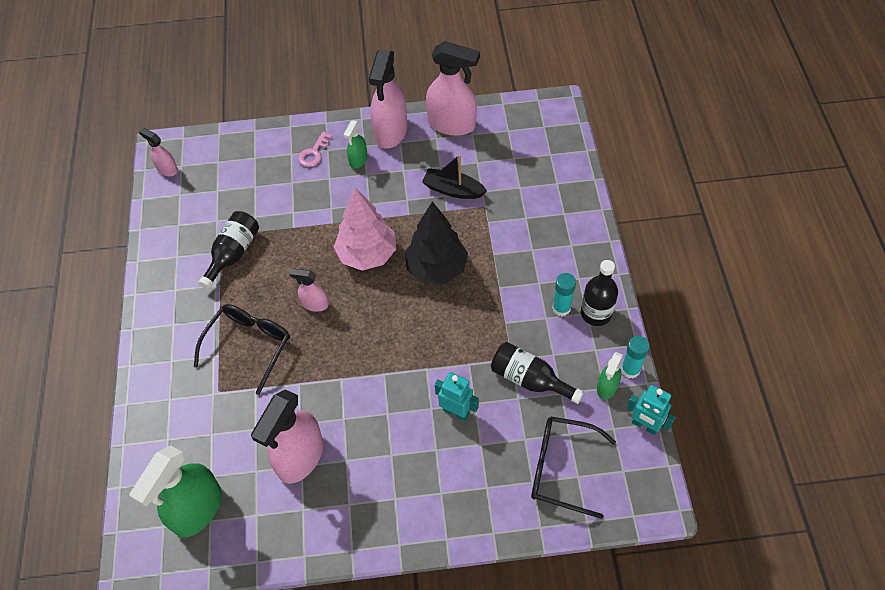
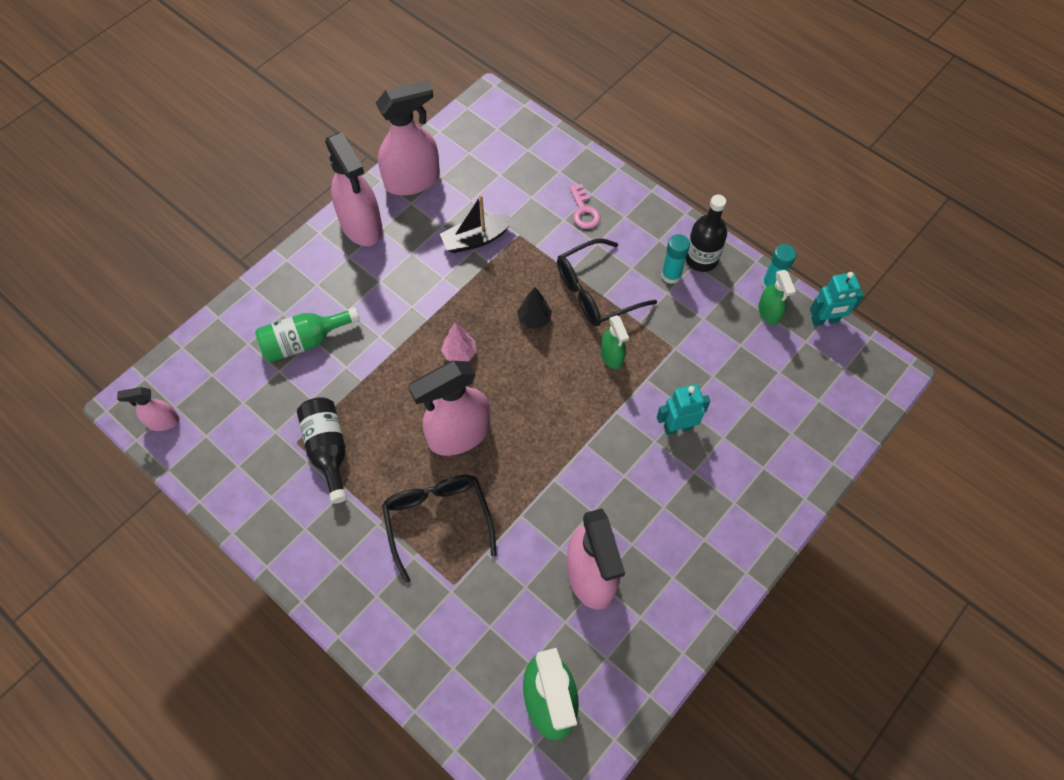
camera: 45 degrees left, 5 degrees up
(286, 179) = (304, 341): none -> green bottle
(314, 153) = (306, 297): pink key -> pink key (584, 211)
(314, 304) = (458, 434): pink spray bottle -> pink spray bottle, size x1.97
(358, 160) = (357, 273): green spray bottle -> green spray bottle (612, 356)
(367, 254) = (460, 353): pink tree -> pink tree, size x0.48
(436, 268) = (534, 319): black tree -> black tree, size x0.48
(529, 379) = (706, 353): black bottle -> none
(561, 468) = (801, 404): black glasses -> black glasses (595, 292)

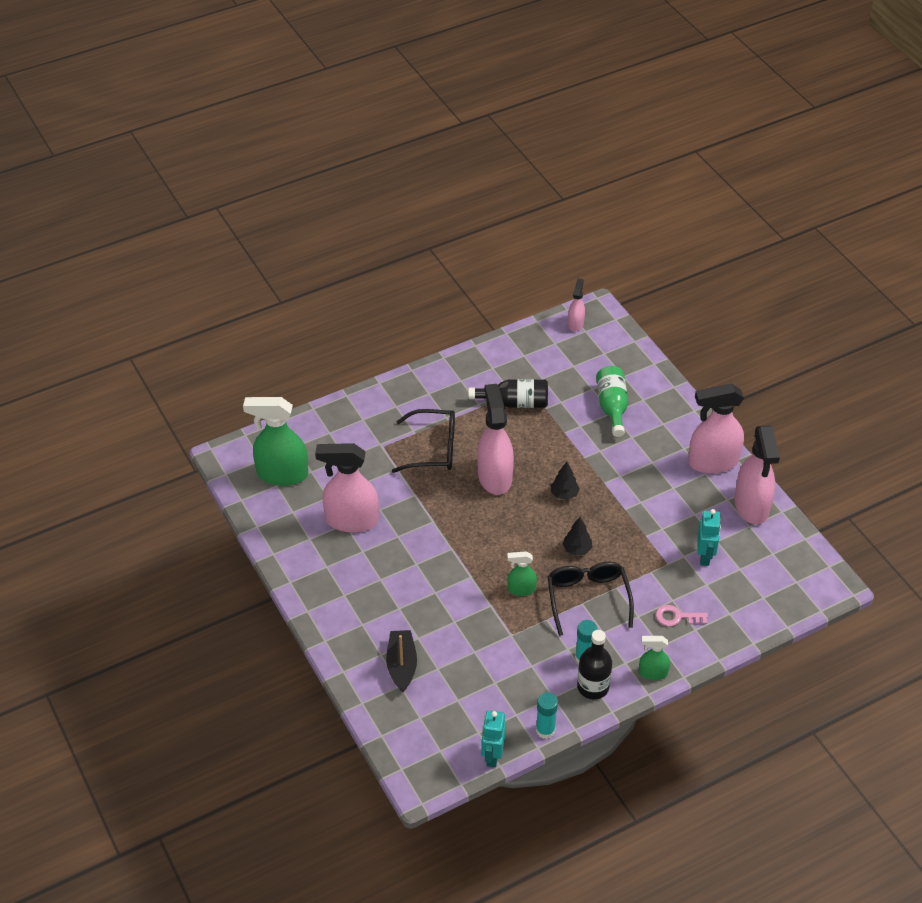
camera: 110 degrees right, 15 degrees down
(460, 353) = (564, 494): pink tree -> black tree
(476, 239) = (672, 533): black boat -> black boat (401, 665)
(678, 427) = (440, 611): turquoise robot -> turquoise robot (705, 556)
(769, 312) = (518, 716): green spray bottle -> green spray bottle (652, 673)

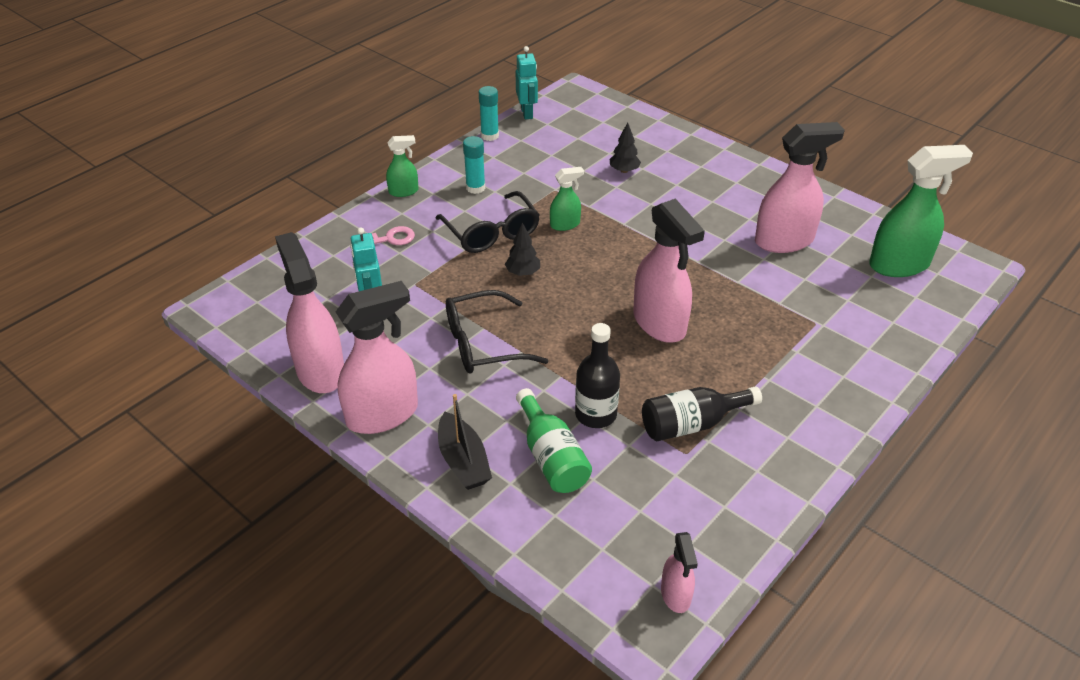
camera: 160 degrees right, 5 degrees down
(401, 665) = (643, 147): black boat -> black boat (463, 461)
(434, 449) = (754, 335): black glasses -> black glasses (482, 344)
(564, 494) = (564, 325): black tree -> black tree (624, 170)
(593, 687) = (458, 170): black bottle -> black bottle (595, 414)

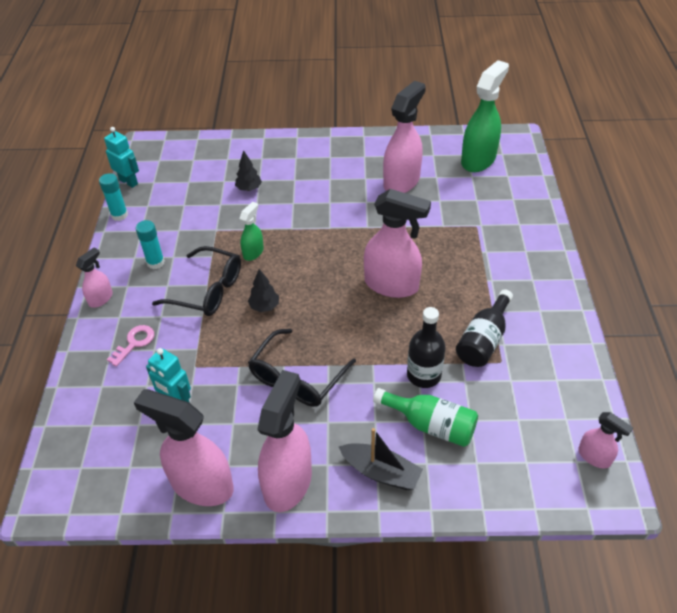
camera: 40 degrees left, 5 degrees up
(404, 191) = (101, 298): green spray bottle -> pink spray bottle

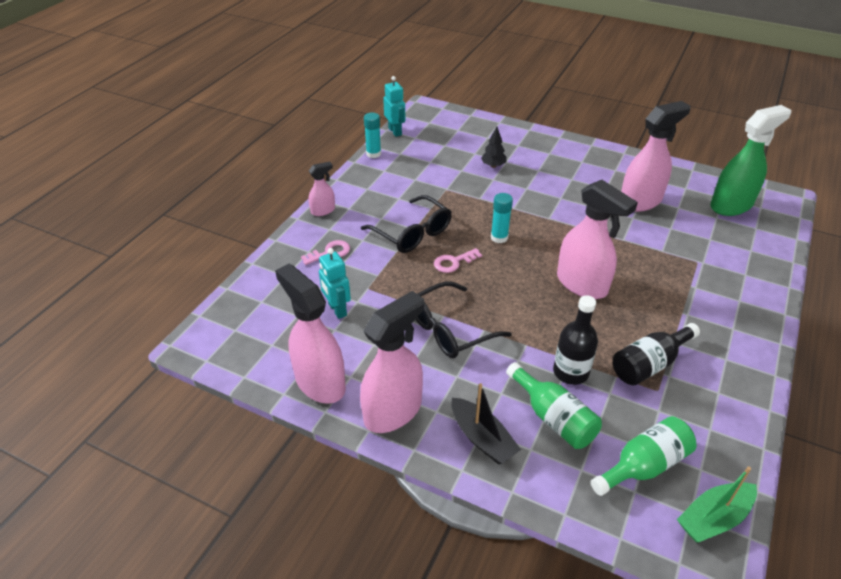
camera: 25 degrees right, 5 degrees down
(155, 262) = (381, 198): turquoise glue stick -> turquoise glue stick (499, 237)
(253, 252) = (468, 216): green spray bottle -> none
(264, 306) = (454, 262): black tree -> pink key
(522, 436) = (644, 465): none -> green bottle
(594, 457) = (713, 518): pink spray bottle -> green boat

